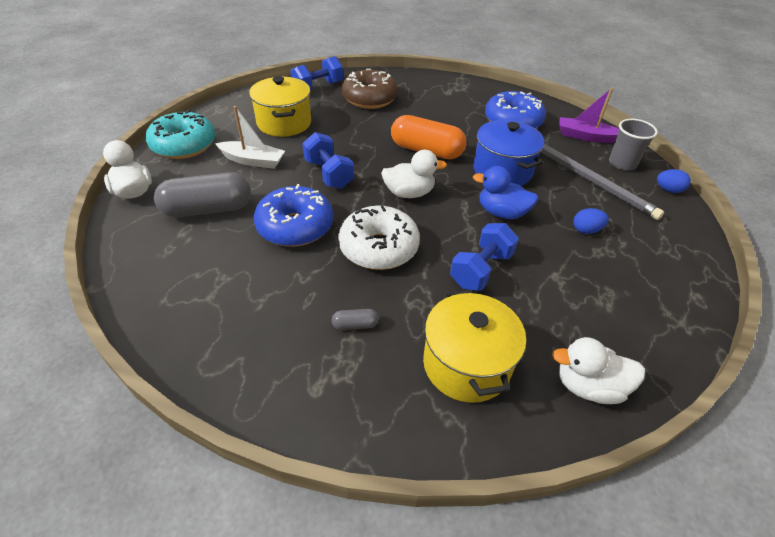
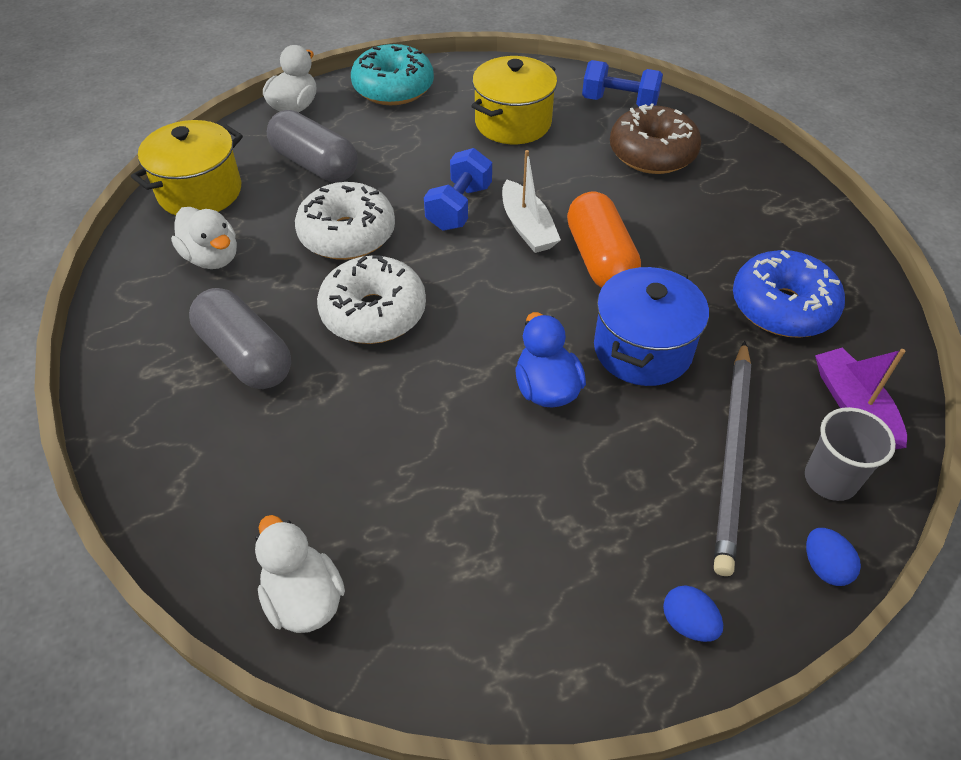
camera: 55 degrees right, 5 degrees up
(253, 161) = (420, 144): white boat -> white boat (527, 227)
(295, 226) = (347, 234): blue donut -> white donut
(355, 325) = (245, 355): grey capsule -> grey capsule, size x2.38
(409, 193) = (495, 287): white duck -> white duck (212, 257)
(466, 364) = (257, 470): yellow pot -> yellow pot (200, 192)
(481, 269) = (417, 416): blue dumbbell -> none
(586, 230) = (601, 493): blue egg -> blue egg (688, 623)

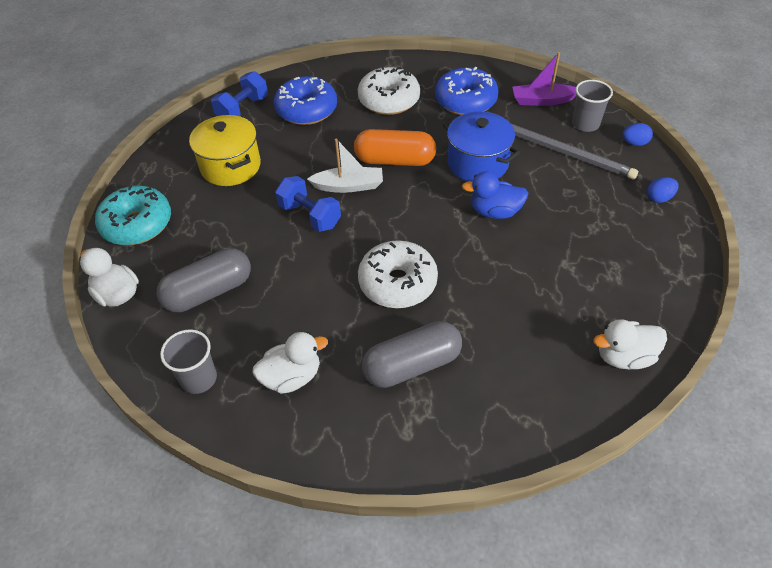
camera: 70 degrees left, 0 degrees up
(200, 192) = (199, 378): yellow pot -> grey cup
(347, 234) = (307, 284): white donut -> white donut (389, 100)
(652, 153) = (306, 110): brown donut -> blue donut

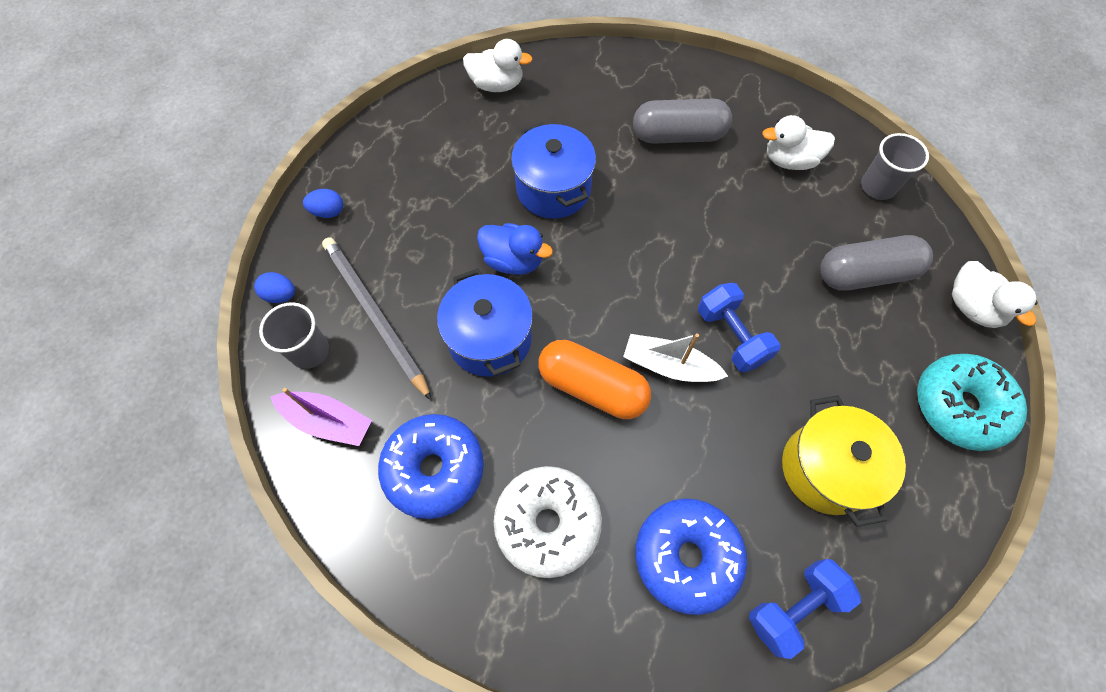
camera: 160 degrees left, 15 degrees up
(397, 283) = (660, 214): white donut -> none
(499, 273) = (553, 189): none -> blue pot

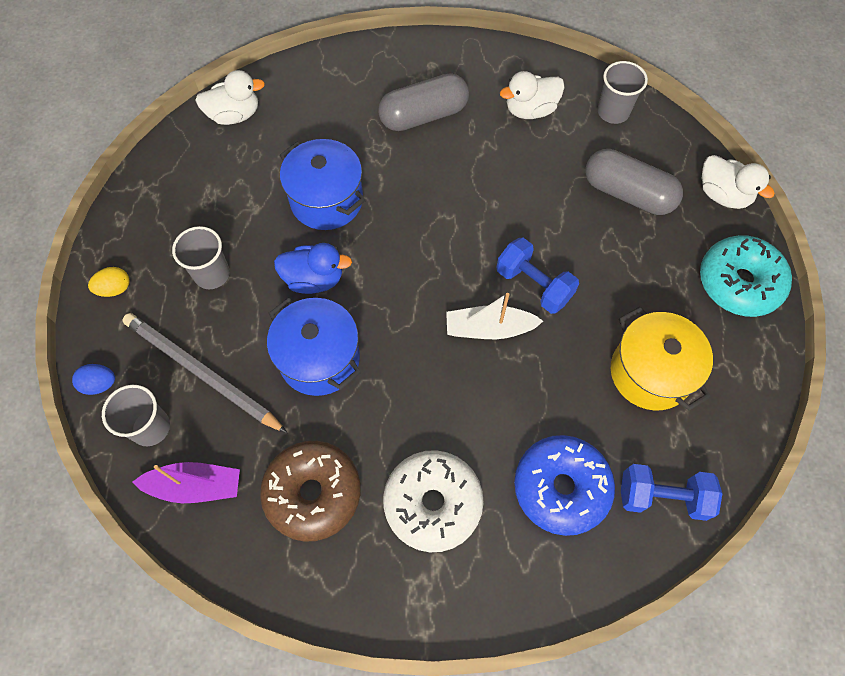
camera: 20 degrees left, 0 degrees up
(328, 212) = (115, 289): blue egg -> yellow egg
(420, 226) = (212, 274): none -> grey cup
(434, 469) = (313, 493): blue donut -> brown donut
(592, 387) = (428, 370): orange capsule -> none
(794, 607) = (662, 497): blue dumbbell -> blue dumbbell turned 60 degrees clockwise
(865, 274) = (628, 193): grey capsule -> grey capsule turned 60 degrees clockwise

